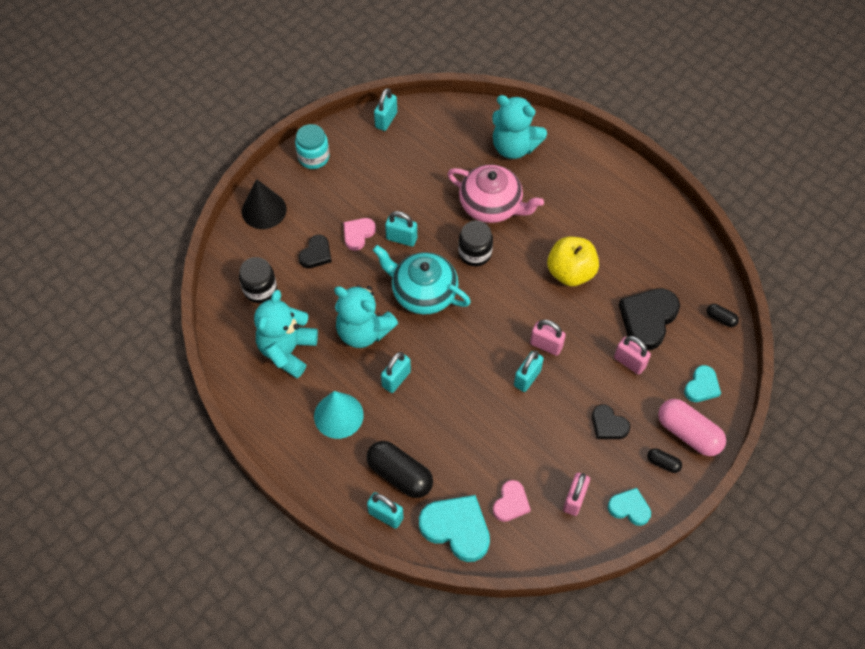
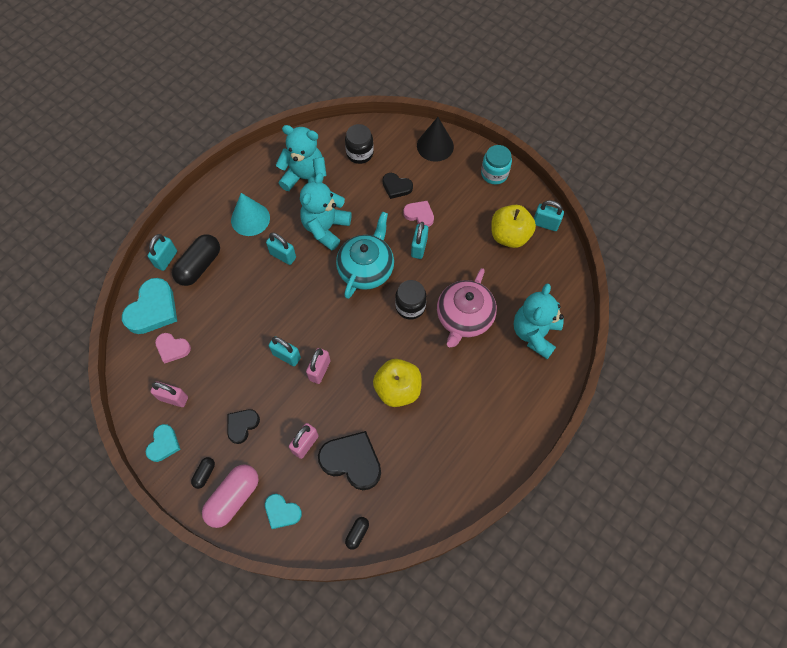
camera: 85 degrees right, 5 degrees up
(397, 153) = (509, 236): none -> yellow apple

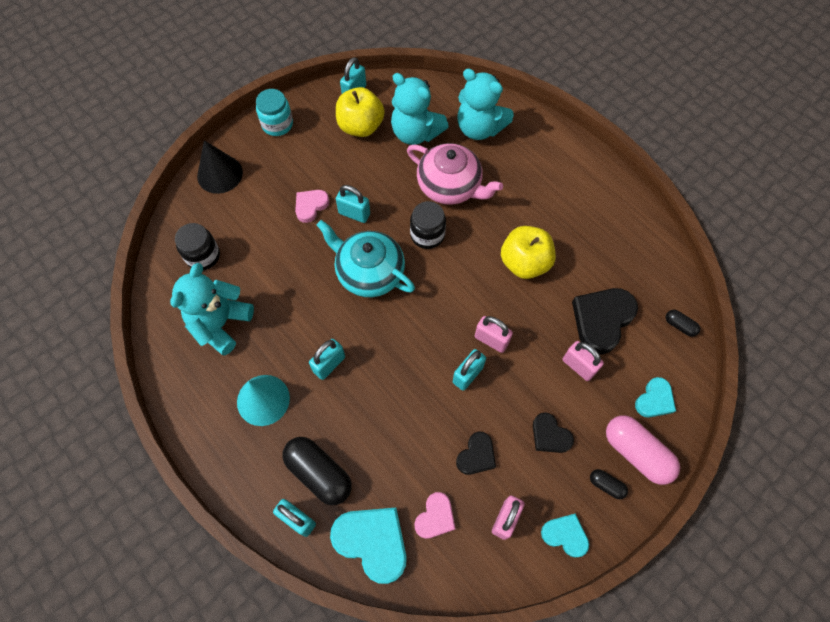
camera: 80 degrees left, 0 degrees up
(325, 228) = (302, 309): turquoise teddy bear -> turquoise teddy bear (416, 133)
(396, 187) = (265, 223): black heart -> black heart (476, 455)

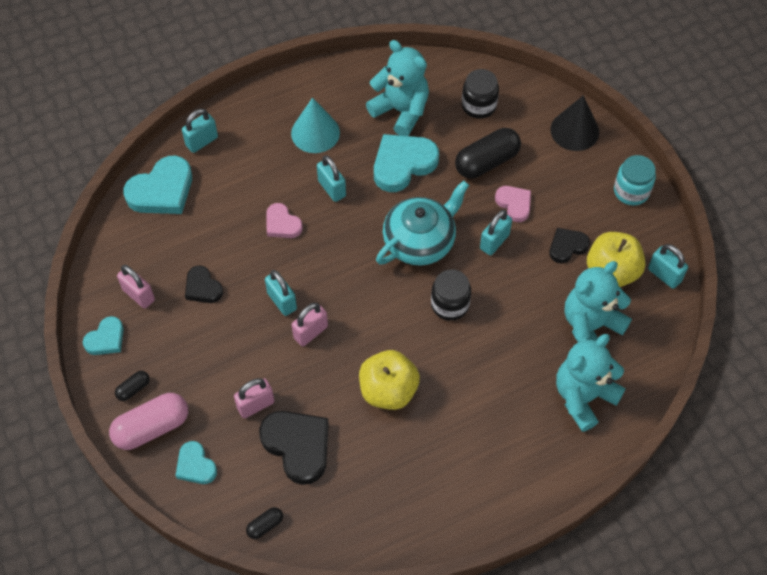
camera: 105 degrees right, 5 degrees down
(286, 306) = (403, 164): none -> turquoise heart
(319, 473) = (234, 163): black capsule -> black capsule (487, 162)
(435, 517) = (163, 241): pink heart -> pink heart (282, 224)
(450, 186) = (507, 343): pink teapot -> none
(550, 435) = (197, 355): black heart -> black heart (567, 246)

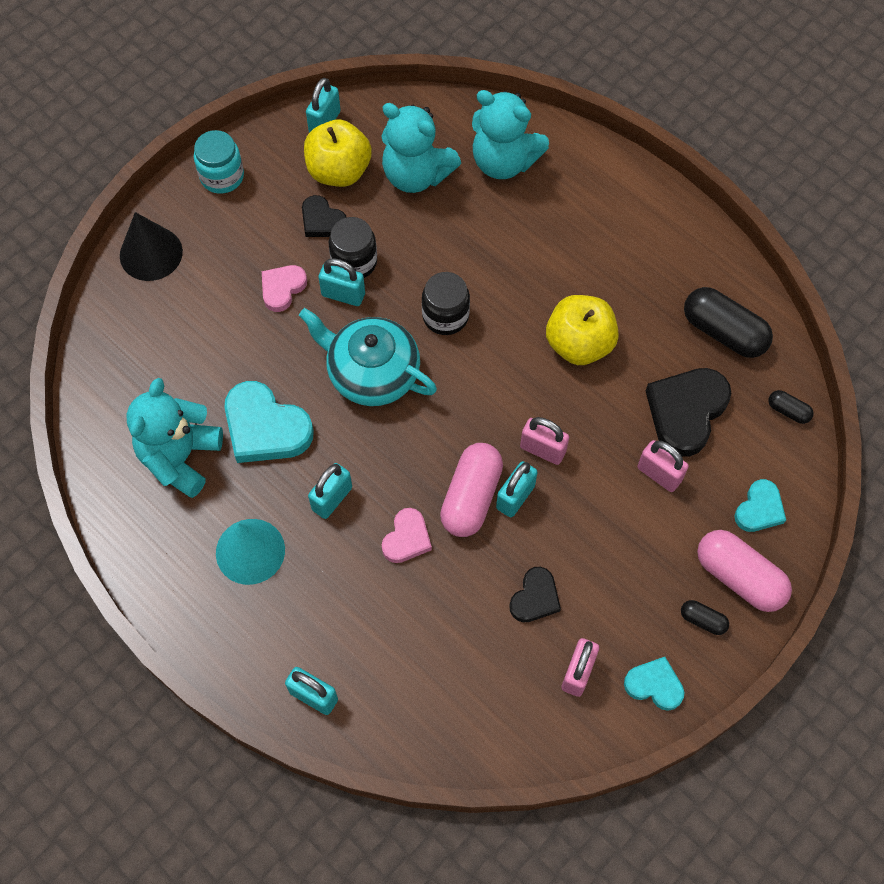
camera: 110 degrees left, 5 degrees up
(162, 191) = (412, 714): turquoise heart -> none
(294, 273) = (471, 497): none -> pink capsule
(479, 105) = (143, 368): black jar -> black jar (354, 262)
(487, 162) = (230, 334): black capsule -> black capsule (723, 332)

